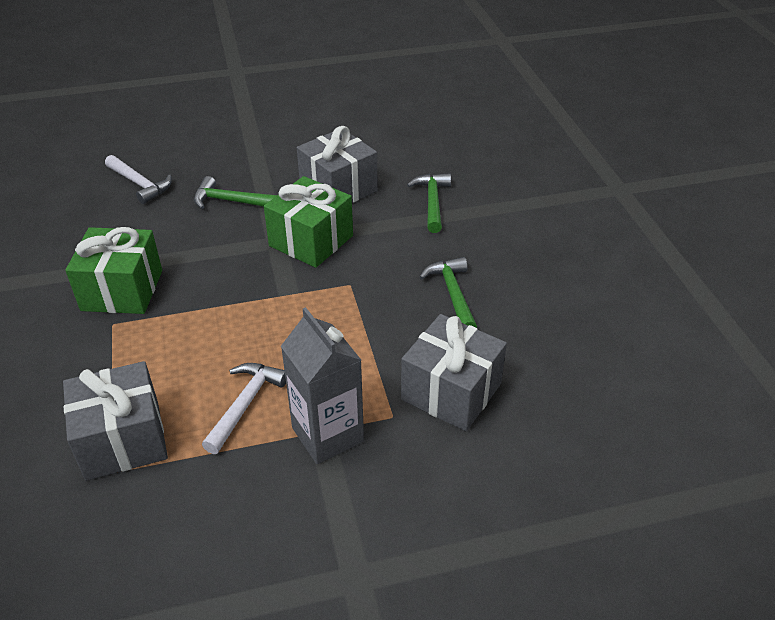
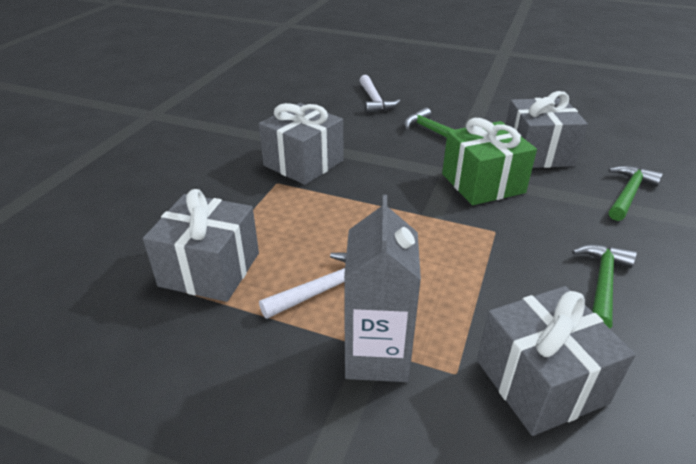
camera: 35 degrees right, 5 degrees down
(122, 290) = (303, 163): green gift -> grey gift

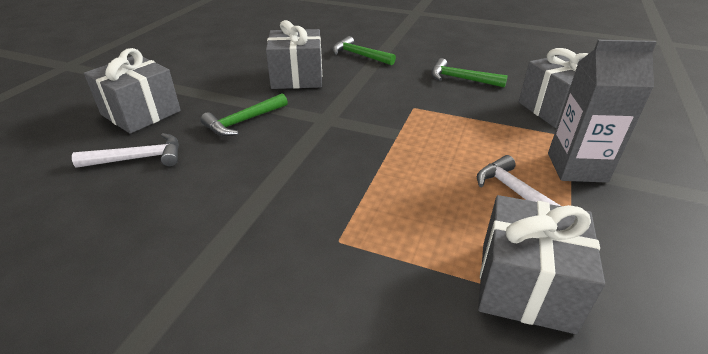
camera: 90 degrees left, 0 degrees up
(303, 163) = (292, 218): grey gift -> grey gift (141, 113)
(482, 183) = (344, 105): green gift -> none

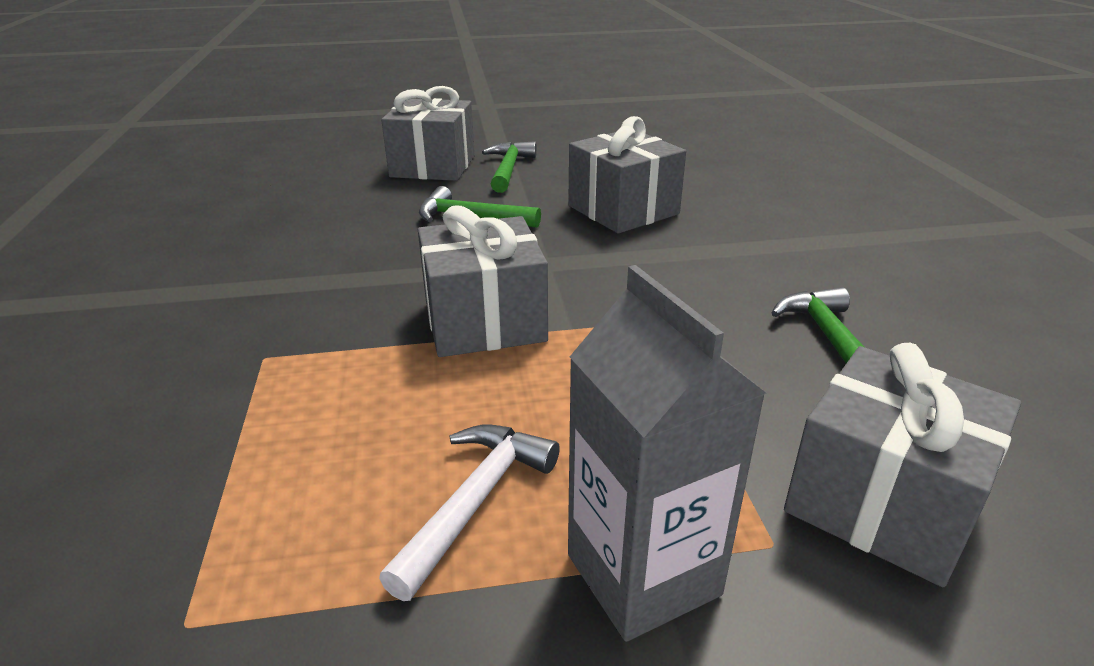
camera: 60 degrees right, 5 degrees down
(139, 158) = (349, 197): white hammer -> none
(359, 55) = (763, 228): green hammer -> green hammer (508, 169)
(525, 285) = (225, 557): grey gift -> grey gift (484, 321)

